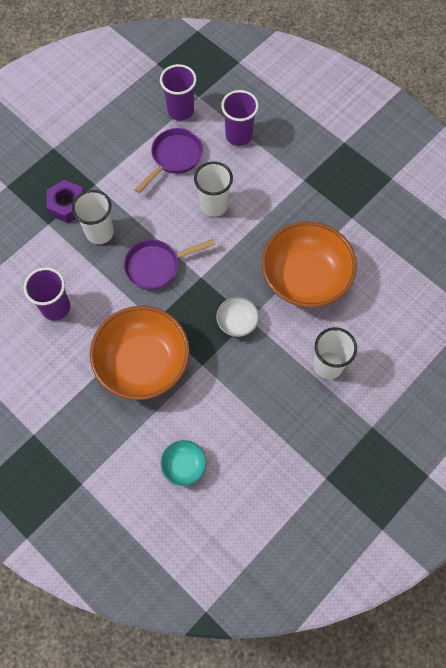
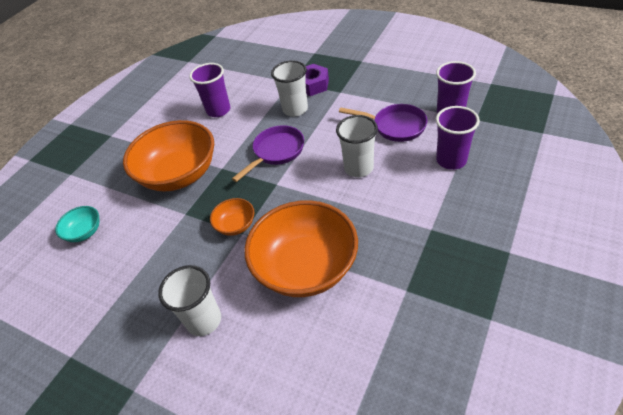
camera: 80 degrees right, 20 degrees down
(157, 266) = (276, 152): purple pan -> purple pan turned 75 degrees clockwise
(237, 322) = (235, 225): white bowl -> orange bowl

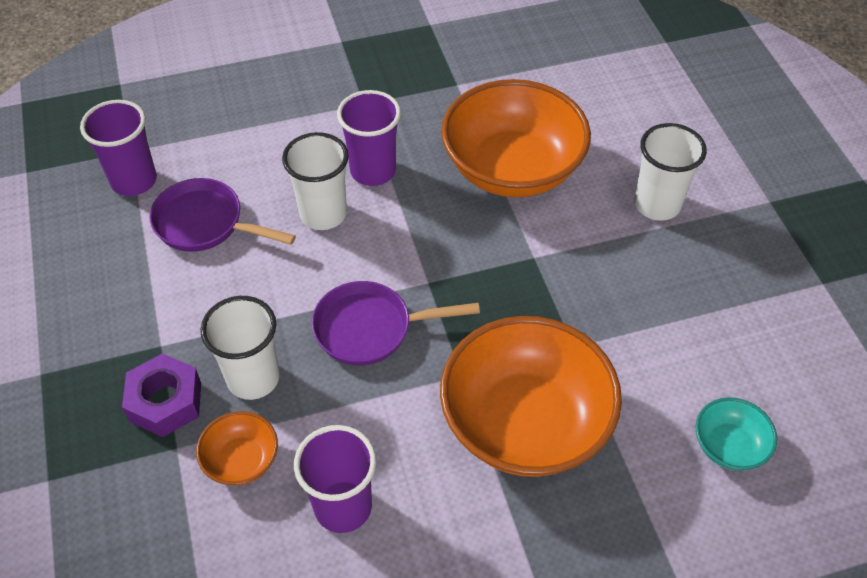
camera: 140 degrees left, 5 degrees up
(235, 225) = (530, 273): orange bowl -> orange bowl (241, 460)
(395, 126) = (205, 224): purple pan -> purple pan turned 45 degrees counterclockwise
(451, 160) = (236, 137): purple cup -> purple cup (373, 171)

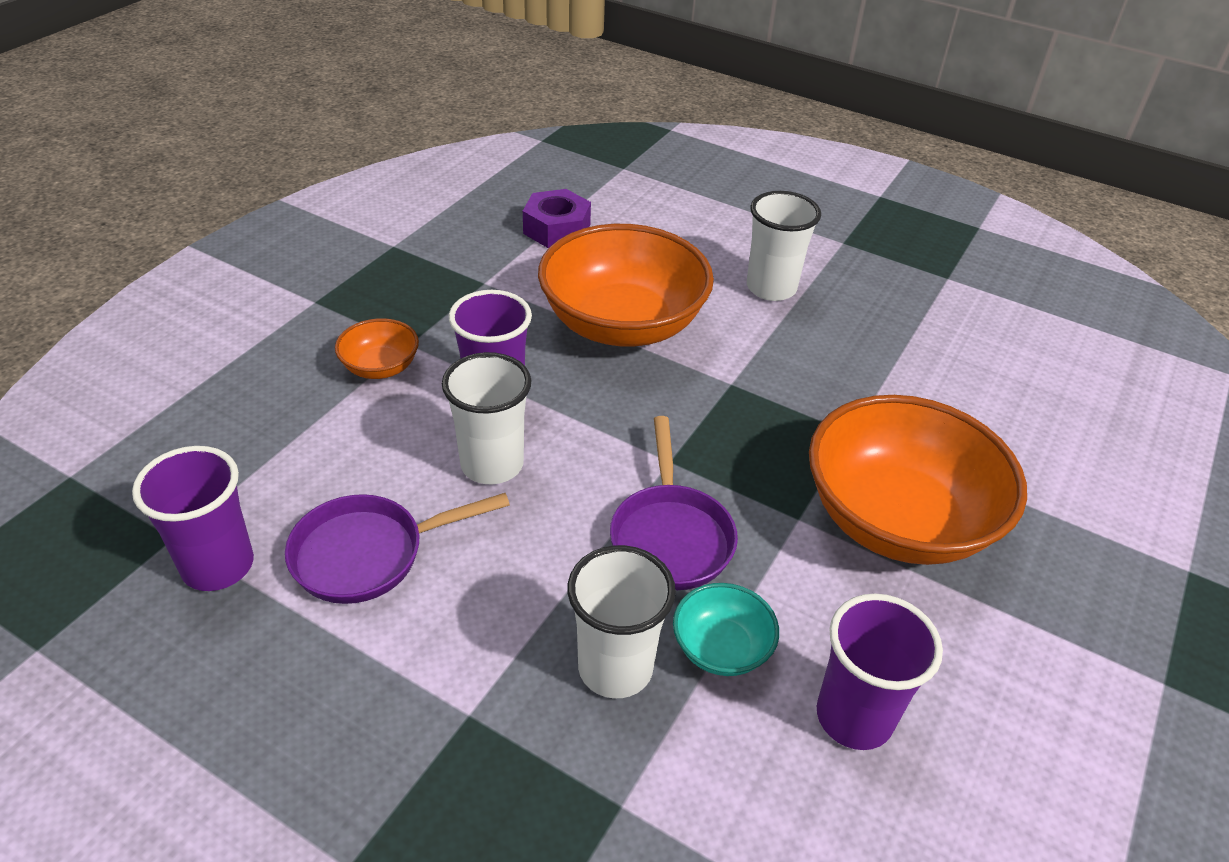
camera: 45 degrees left, 10 degrees down
(165, 402) = (549, 768): purple nut -> purple nut (557, 229)
(241, 460) = (706, 758): orange bowl -> orange bowl (380, 367)
(370, 328) = (670, 536): purple pan -> purple pan turned 45 degrees counterclockwise
(729, 446) = (1045, 429): turquoise bowl -> turquoise bowl (721, 648)

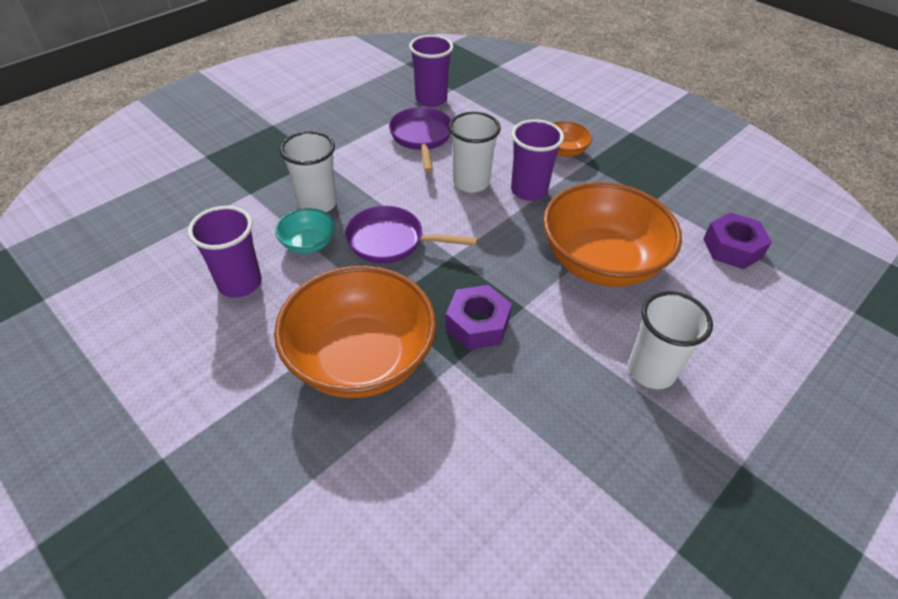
camera: 105 degrees right, 5 degrees up
(782, 420) = (477, 324): none -> purple nut

